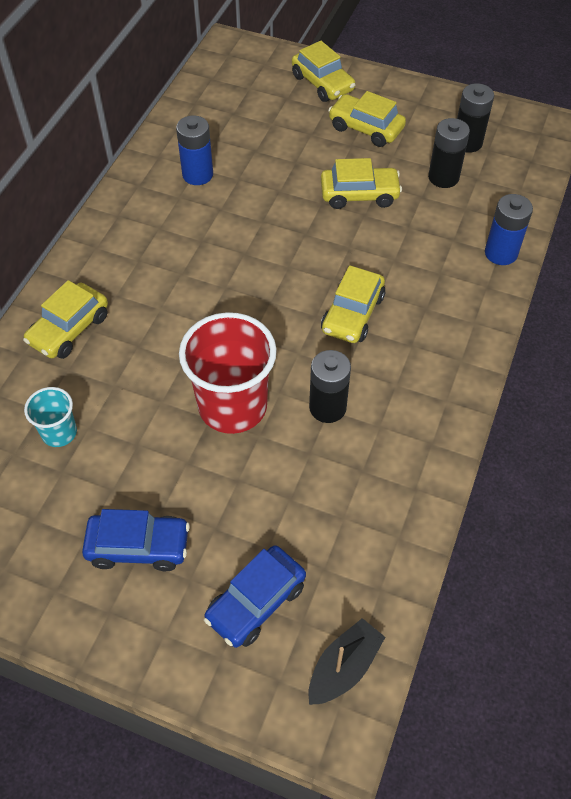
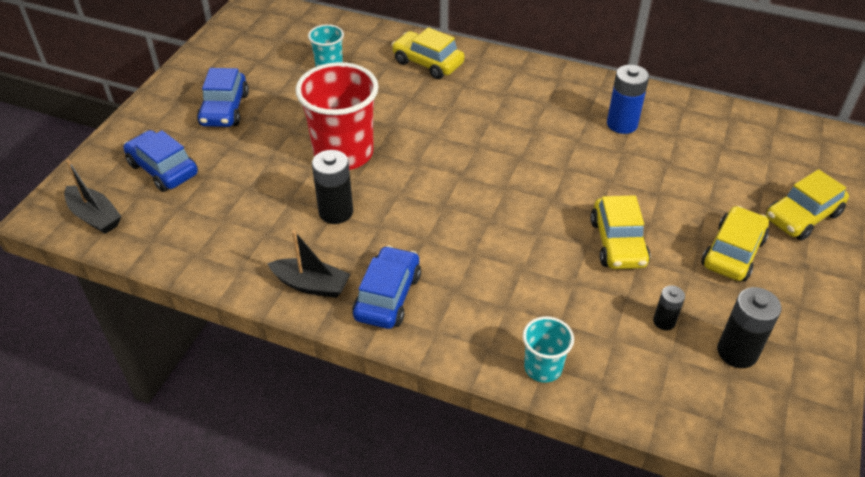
camera: 90 degrees right, 10 degrees down
(352, 314) = (446, 232): yellow car -> none
(431, 421) = (311, 285): none -> black boat
(438, 358) = (388, 296): none -> blue car
(443, 177) = (664, 321): black battery -> black battery, size x0.57
(501, 253) = (543, 367): blue battery -> turquoise cup

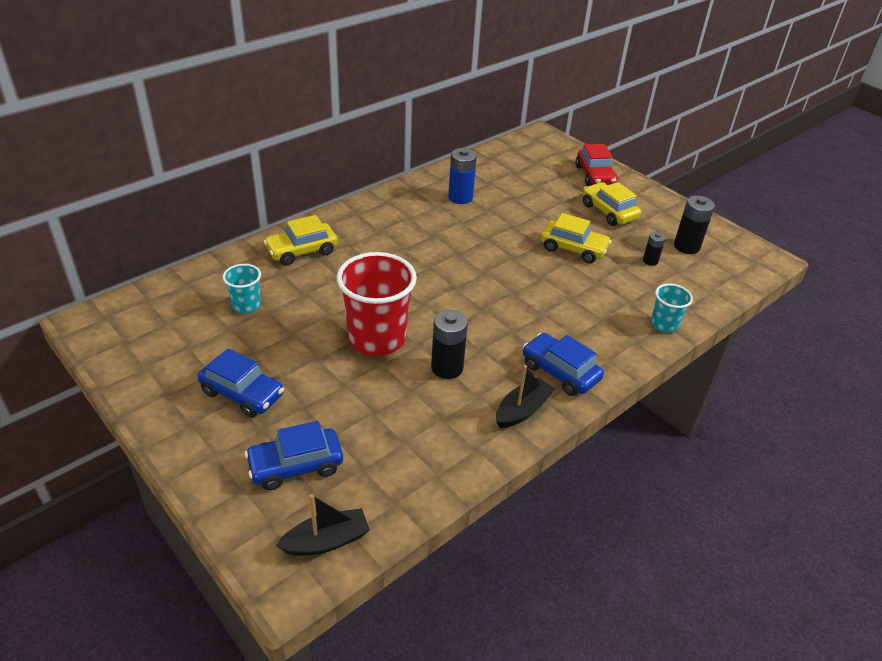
camera: 65 degrees left, 5 degrees down
(802, 216) = (594, 176): yellow car -> red car

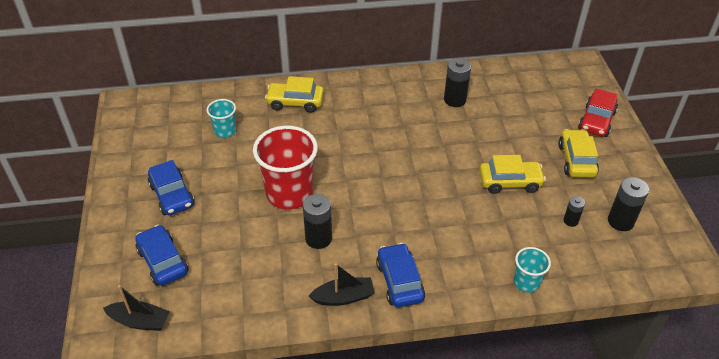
camera: 35 degrees right, 5 degrees up
(296, 466) = (163, 261): blue car -> blue car turned 45 degrees clockwise
(460, 197) = (455, 100): blue battery -> black battery
(573, 249) = (510, 182): yellow car -> yellow car turned 60 degrees counterclockwise

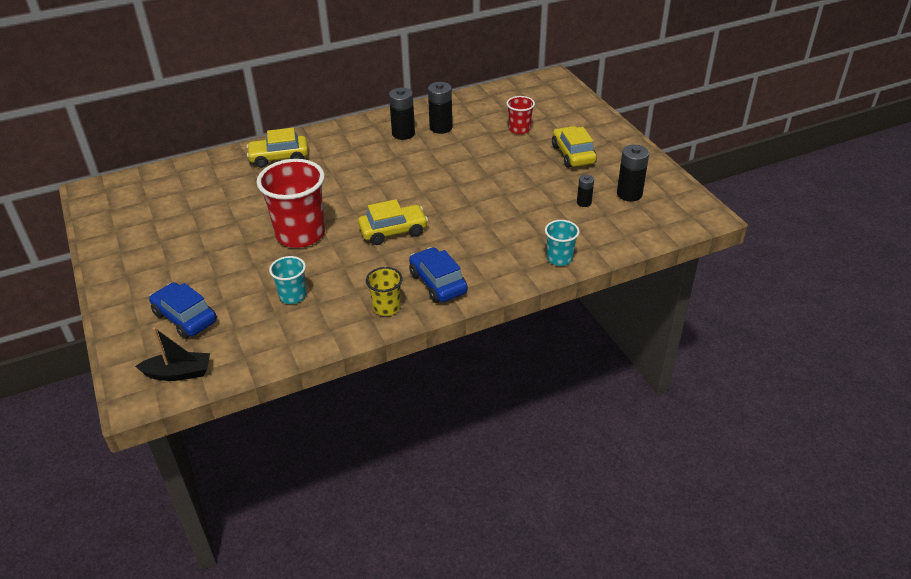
camera: 15 degrees left, 5 degrees down
(172, 195) = (174, 260): blue car -> none
(225, 131) = (212, 195): turquoise cup -> turquoise cup (293, 296)
(318, 238) = (344, 265): black battery -> black battery (403, 134)
(343, 297) = (386, 307): black boat -> yellow cup
(510, 182) = (517, 183): yellow car -> yellow car (393, 231)
(531, 118) = (519, 129): none -> red cup
(596, 121) = (581, 121): red car -> none

